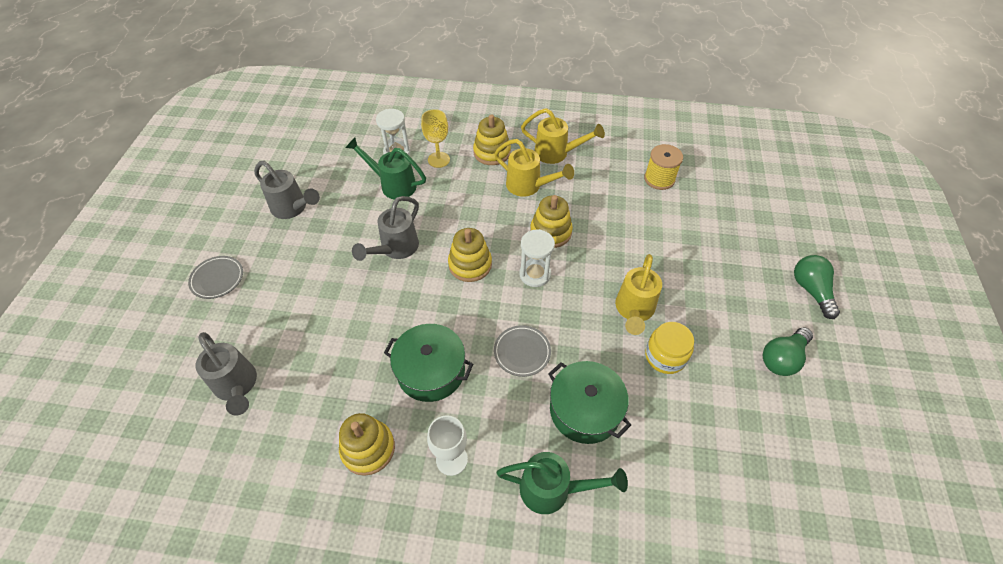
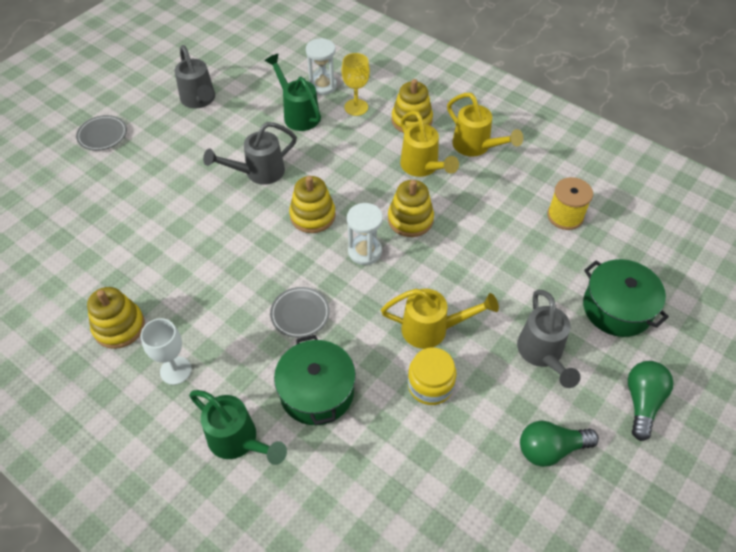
camera: 30 degrees right, 0 degrees up
(237, 387) = (60, 228): grey watering can -> grey watering can (542, 354)
(431, 371) = (212, 291): green pot -> green pot (617, 308)
(633, 311) = (433, 329): yellow watering can -> yellow watering can turned 135 degrees counterclockwise

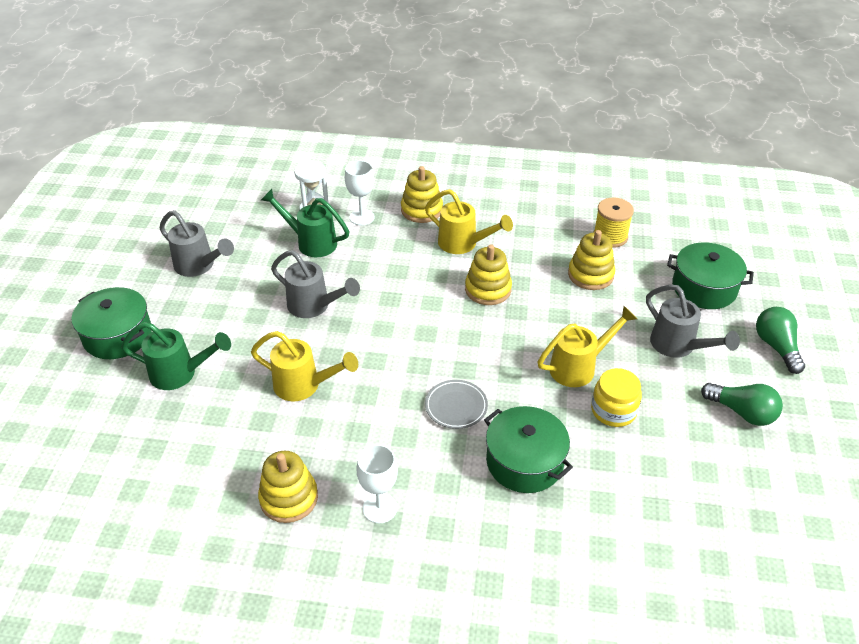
camera: 30 degrees left, 10 degrees down
(102, 135) = (117, 335): grey plate -> green pot
(239, 441) = (491, 536): green watering can -> green watering can (181, 374)
(258, 173) = (314, 306): grey watering can -> grey watering can turned 90 degrees counterclockwise
(312, 215) = (398, 321): yellow stacking toy -> yellow stacking toy (590, 275)
(356, 107) = (362, 217): yellow goblet -> white goblet
(365, 251) = (470, 331): white hourglass -> none
(476, 147) = (495, 211): yellow watering can -> yellow watering can (304, 386)
(550, 449) = (742, 412): green light bulb -> green light bulb turned 105 degrees counterclockwise

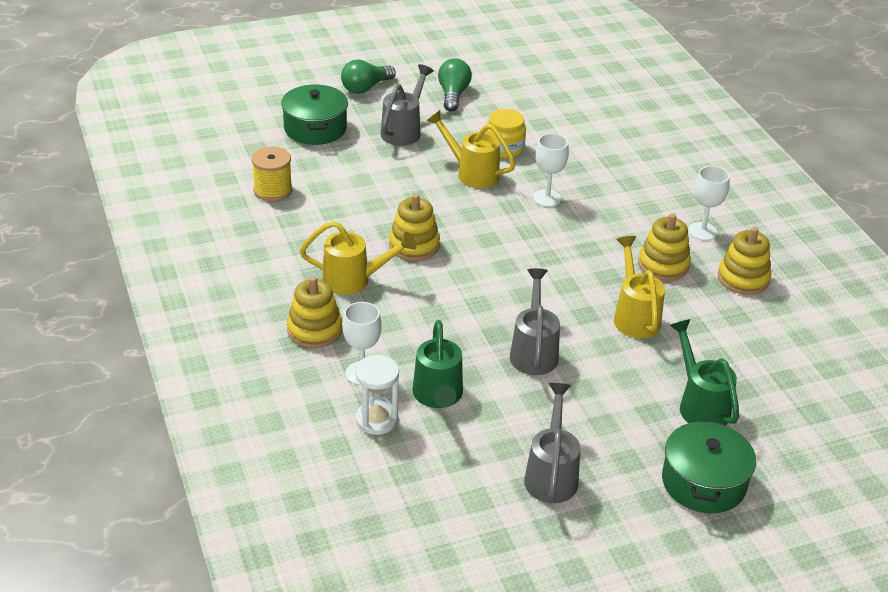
camera: 120 degrees left, 5 degrees down
(456, 406) = (573, 223): grey plate -> none
(464, 244) = (355, 280): yellow watering can -> yellow watering can turned 90 degrees clockwise
(508, 405) = (547, 198): none -> white goblet
(524, 462) = (594, 177): green pot -> none
(590, 275) = (343, 190): yellow stacking toy -> yellow stacking toy (663, 265)

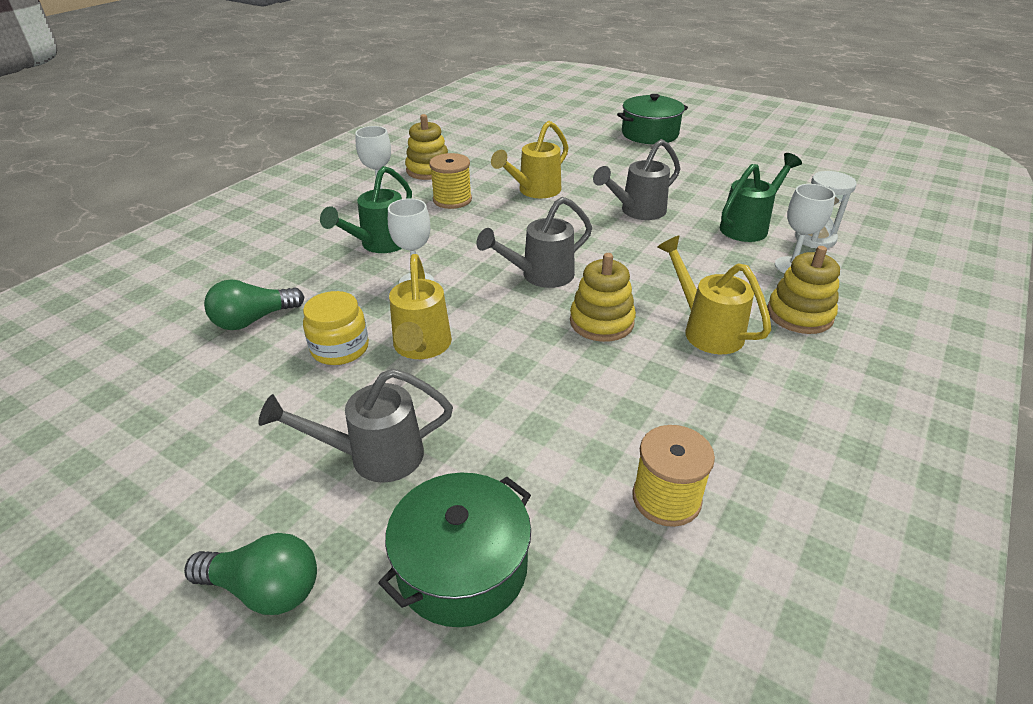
camera: 125 degrees left, 0 degrees up
(453, 95) = (220, 461): green light bulb -> green light bulb (254, 320)
(551, 474) = (729, 169): grey watering can -> grey watering can (539, 276)
(663, 265) = (452, 200): yellow stacking toy -> yellow spool
(700, 404) = (588, 150): green watering can -> green watering can (379, 245)

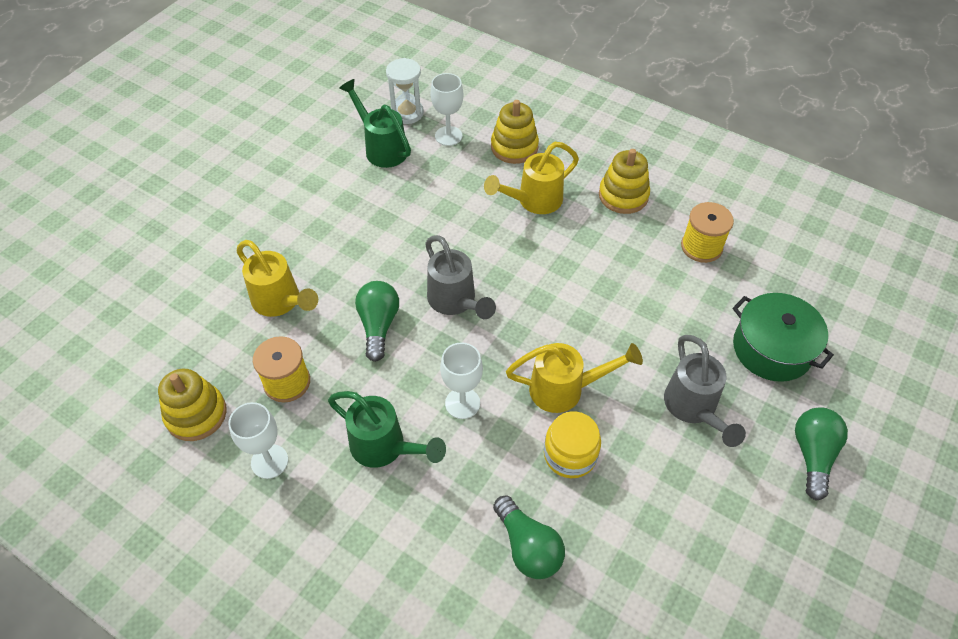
camera: 90 degrees left, 15 degrees up
(509, 236) = (378, 325): none -> green light bulb
(601, 322) = (525, 263): yellow stacking toy -> yellow stacking toy (623, 196)
(637, 211) = (342, 220): grey watering can -> none
(650, 134) = (152, 187): green pot -> none

